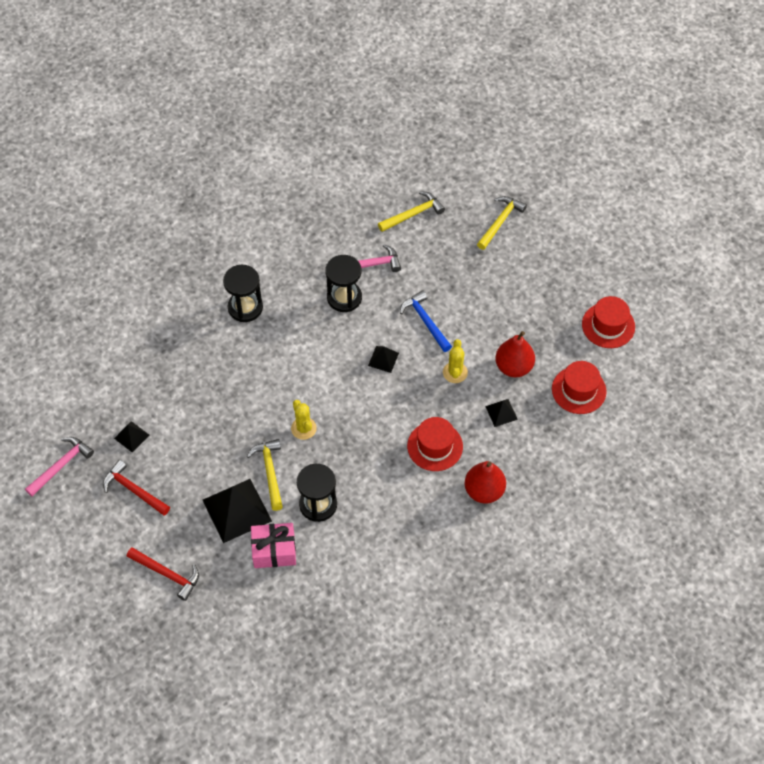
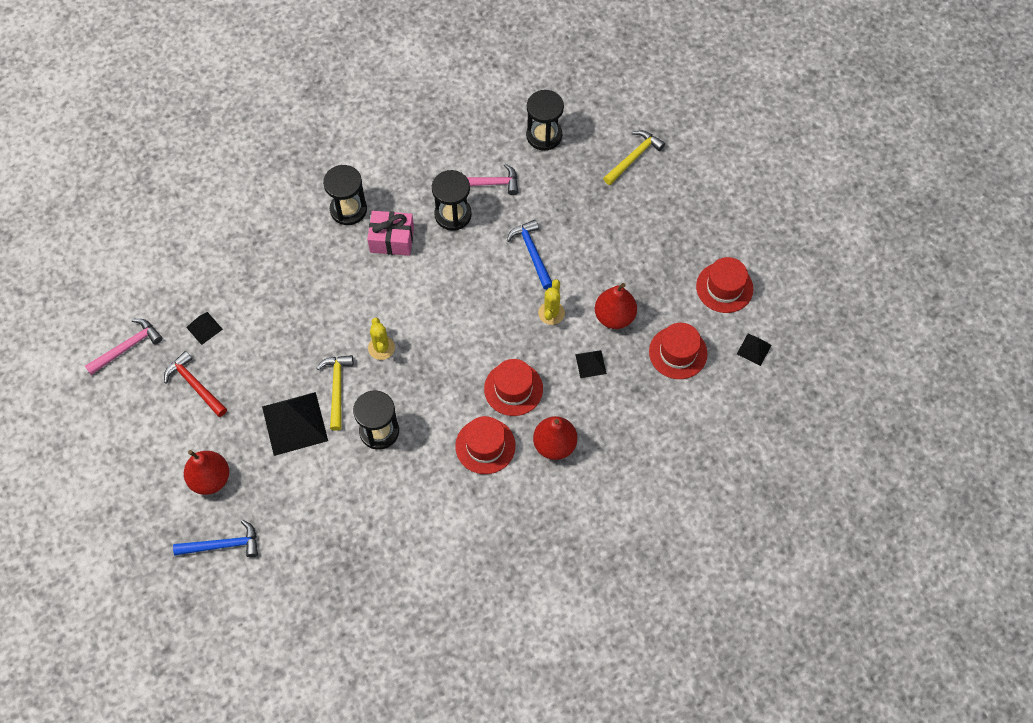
camera: 10 degrees right, 5 degrees up
(167, 574) = (210, 479): red hammer -> red pear
(192, 633) = (223, 545): none -> blue hammer
(274, 550) = (324, 472): pink gift -> pink gift (392, 239)
(383, 359) = (479, 287): black pyramid -> black pyramid (754, 349)
(413, 214) = (544, 135): yellow hammer -> black hourglass
(420, 502) = (485, 446): none -> red hat

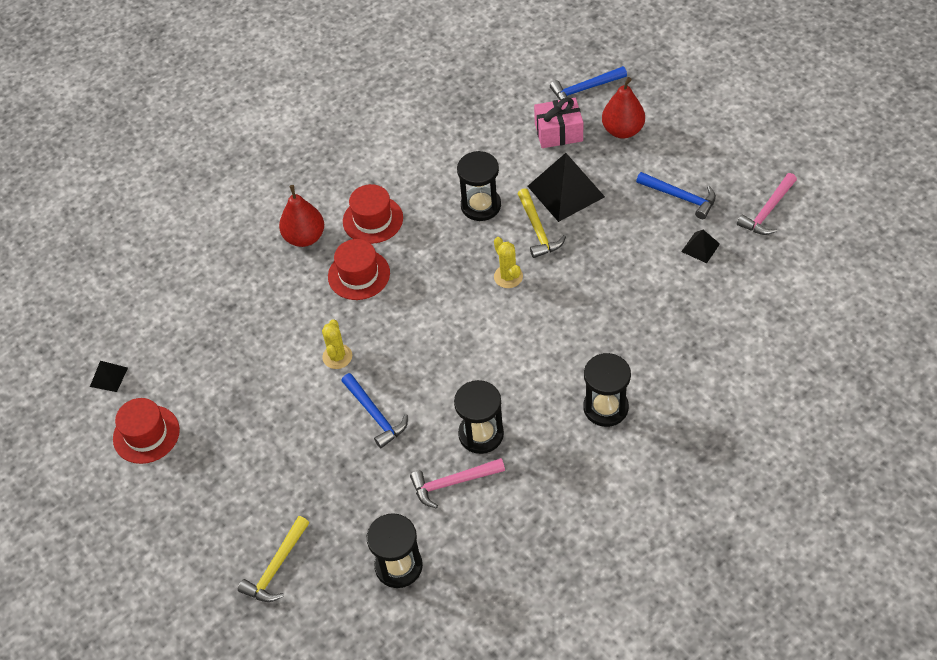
camera: 170 degrees right, 10 degrees down
(195, 385) = (680, 197): red hammer -> blue hammer
(392, 239) = (541, 387): pink gift -> pink gift (558, 132)
(590, 364) = (283, 318): black pyramid -> none
(614, 317) = (267, 371): red pear -> none
(678, 352) = (191, 352): red hat -> none

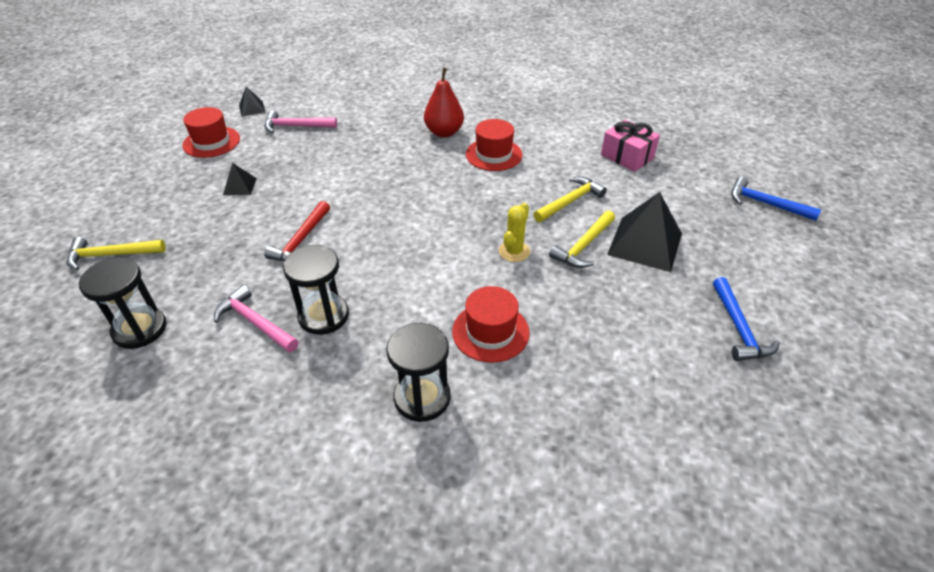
camera: 50 degrees right, 10 degrees down
(337, 356) = (346, 195): yellow cactus -> none
(359, 275) = (435, 171): red hat -> red hat (490, 332)
(375, 415) = (301, 240): blue hammer -> red hammer
(481, 205) = (570, 201): black hourglass -> yellow hammer
(558, 132) = (700, 210): pink gift -> pink gift (627, 157)
(622, 130) = (757, 248): red pear -> none
(700, 247) = (698, 377): black pyramid -> black pyramid (240, 186)
(767, 211) = (817, 416): pink hammer -> pink hammer (296, 126)

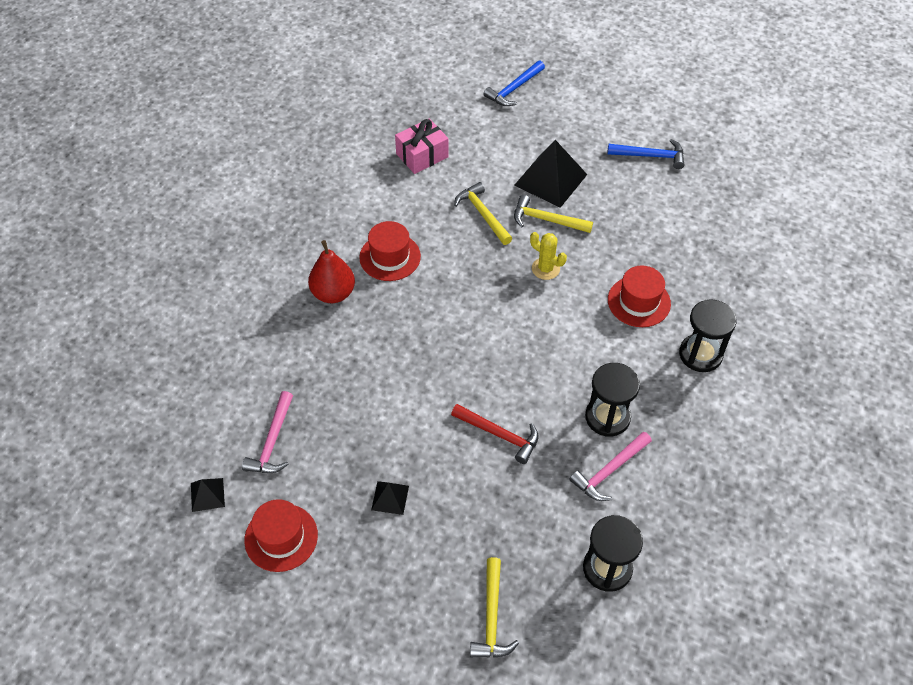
camera: 80 degrees left, 10 degrees up
(583, 246) = (546, 220): yellow hammer -> yellow hammer turned 150 degrees clockwise

